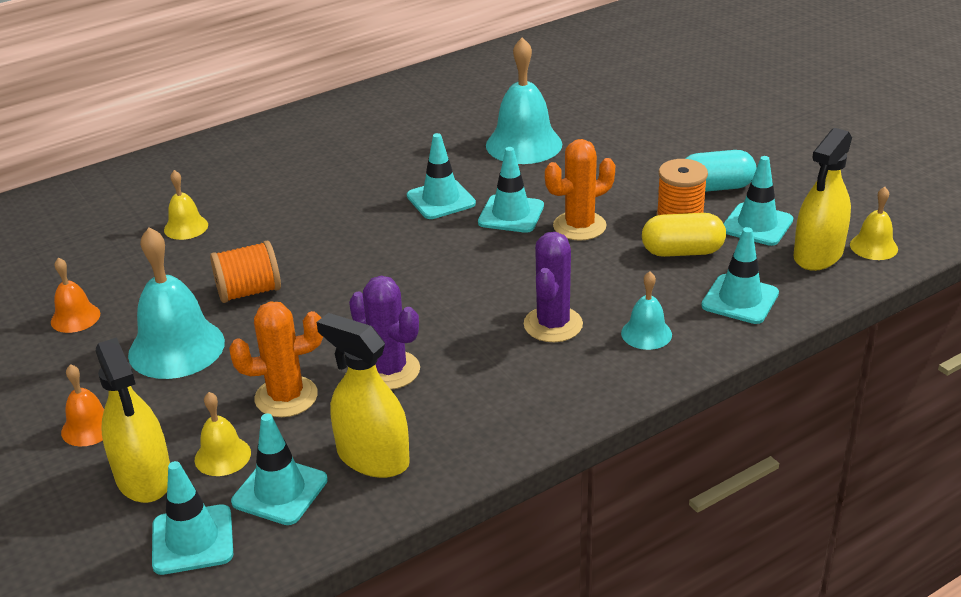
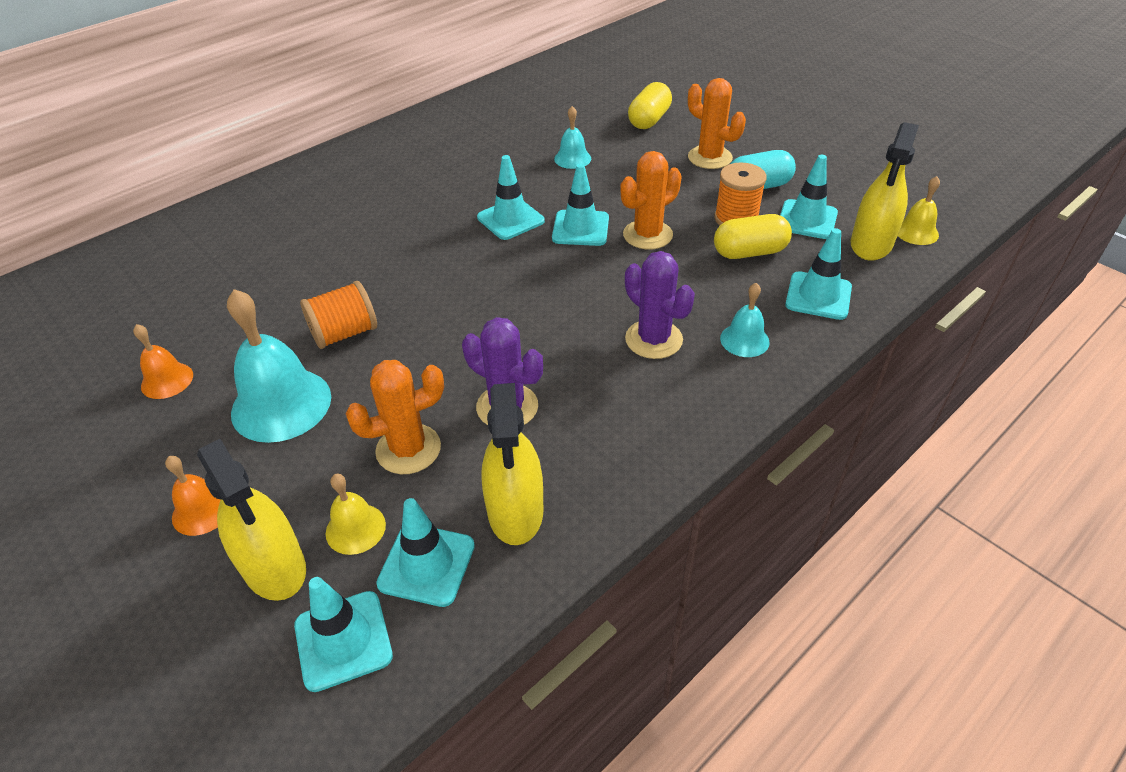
camera: 10 degrees left, 10 degrees up
(186, 227) = (266, 269): yellow bell -> none
(373, 457) = (515, 511): yellow spray bottle -> yellow spray bottle turned 120 degrees counterclockwise
(524, 144) = (572, 158): turquoise bell -> turquoise bell, size x0.53
(553, 325) = (653, 339): purple cactus -> purple cactus turned 45 degrees counterclockwise
(620, 110) = (649, 120): none -> yellow capsule
(673, 154) = (710, 157): none -> orange cactus

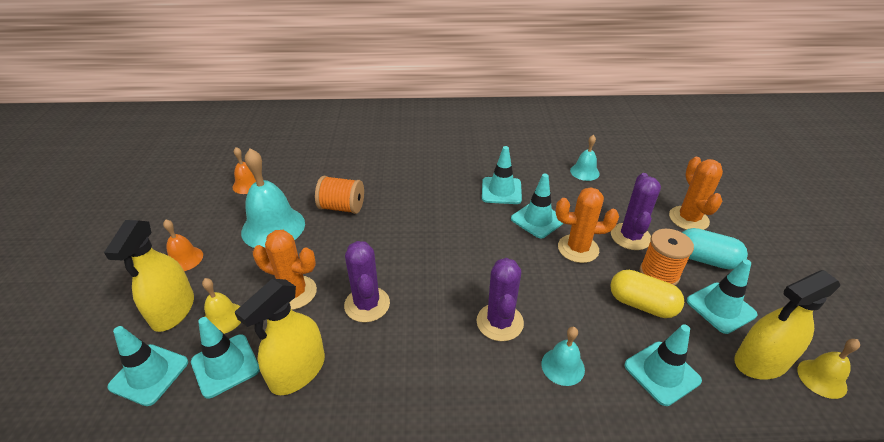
camera: 40 degrees right, 5 degrees down
(649, 120) = (670, 171): yellow capsule -> none
(680, 199) = (630, 237): none -> purple cactus

